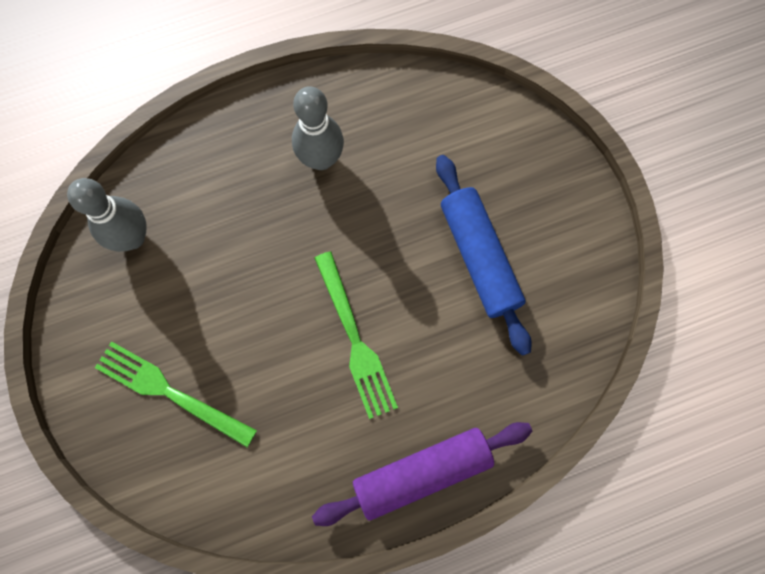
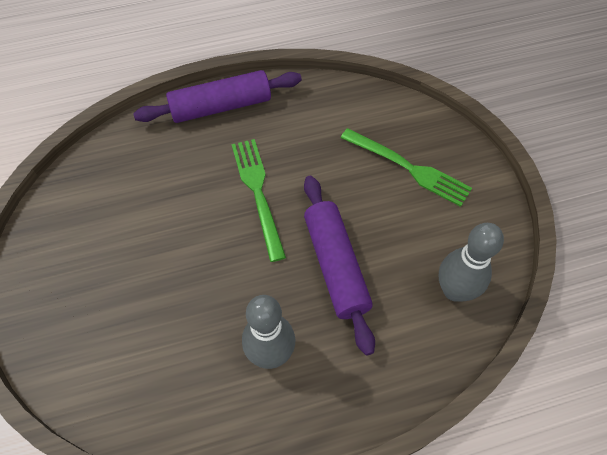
camera: 175 degrees left, 15 degrees down
(259, 254) = (336, 266): none -> purple rolling pin
(479, 257) = (138, 248): blue rolling pin -> none

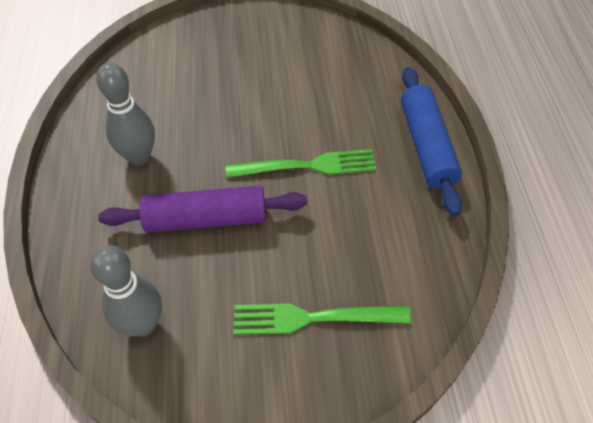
camera: 100 degrees right, 5 degrees down
(221, 106) = (426, 146): purple rolling pin -> blue rolling pin
(409, 168) = (312, 318): green fork -> green fork turned 45 degrees clockwise

